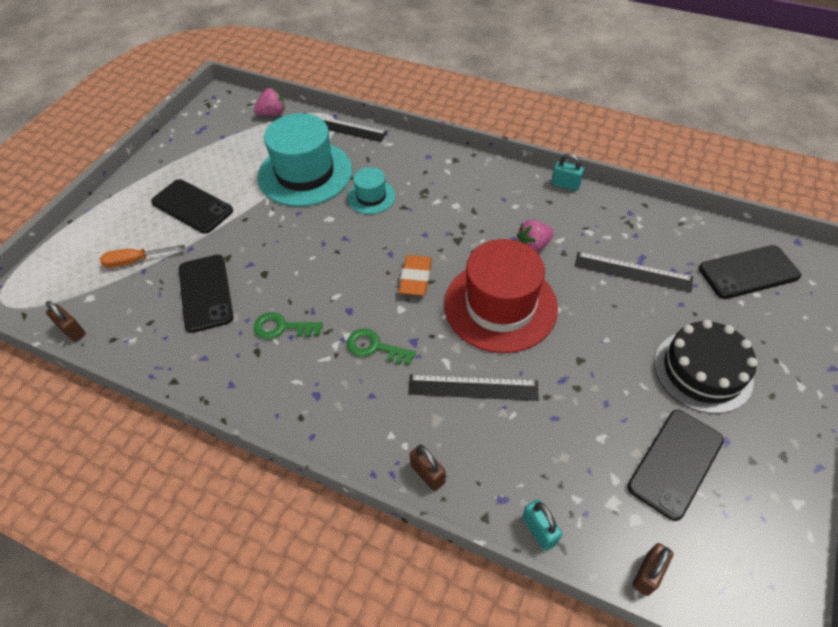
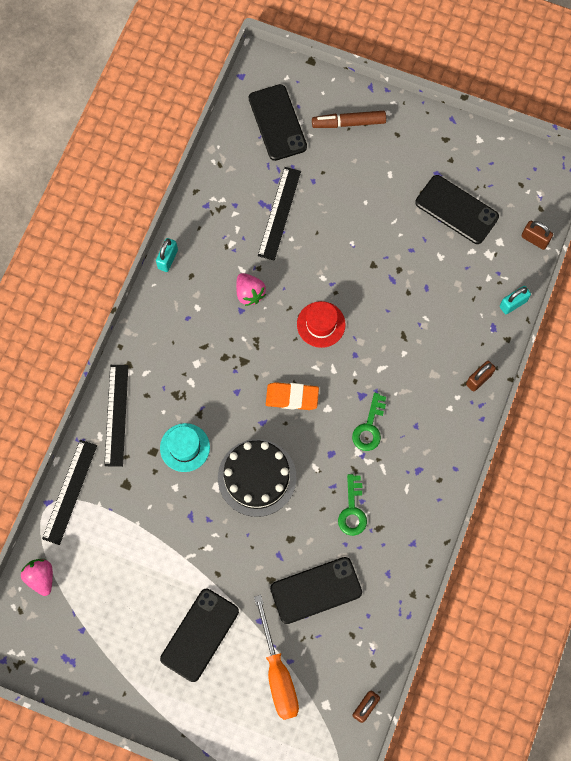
camera: 95 degrees left, 20 degrees up
(136, 261) = (278, 673): orange screwdriver -> orange screwdriver, size x1.51
(305, 173) = (148, 521): turquoise hat -> none
(473, 387) = (403, 347): black ruler -> black ruler (116, 415)
(500, 306) = (321, 324): red hat -> red hat, size x0.49
(703, 371) = (378, 177): black cake -> black cake (257, 477)
(771, 342) = (349, 123): none -> brown marker

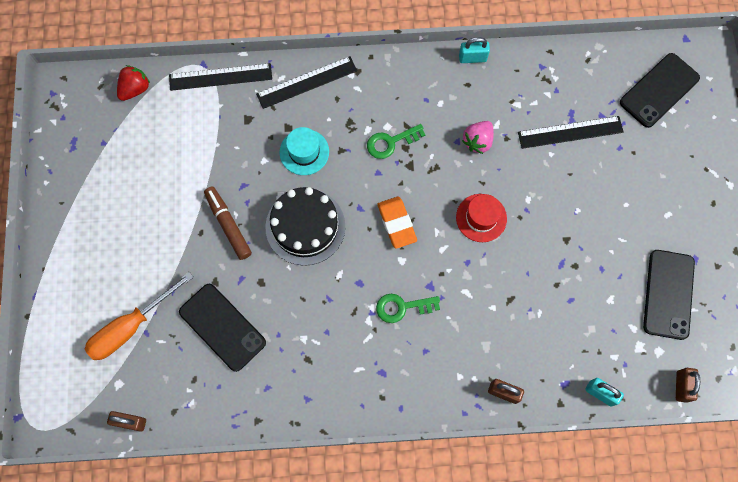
camera: 65 degrees right, 0 degrees up
(41, 577) = (135, 89): pink strawberry -> red strawberry
(199, 635) = (138, 242): black phone -> none
(349, 123) = (698, 153): brown marker -> brown marker (228, 225)
(352, 510) = (314, 327): green key -> green key (391, 142)

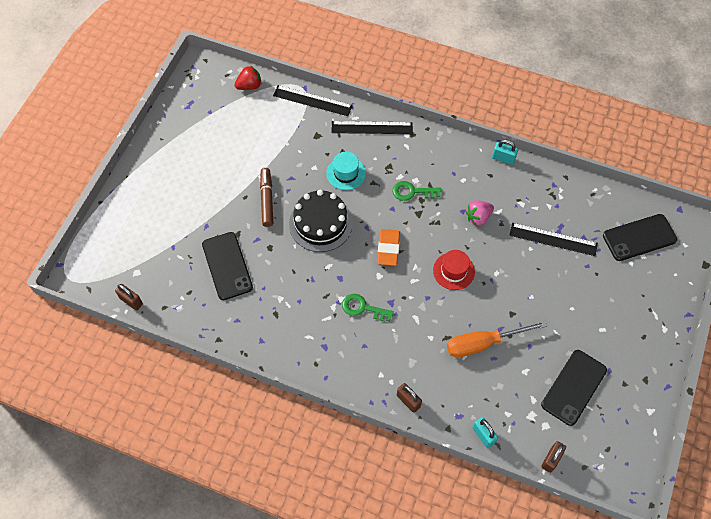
camera: 25 degrees right, 10 degrees down
(131, 327) = (165, 238): orange screwdriver -> orange screwdriver (483, 343)

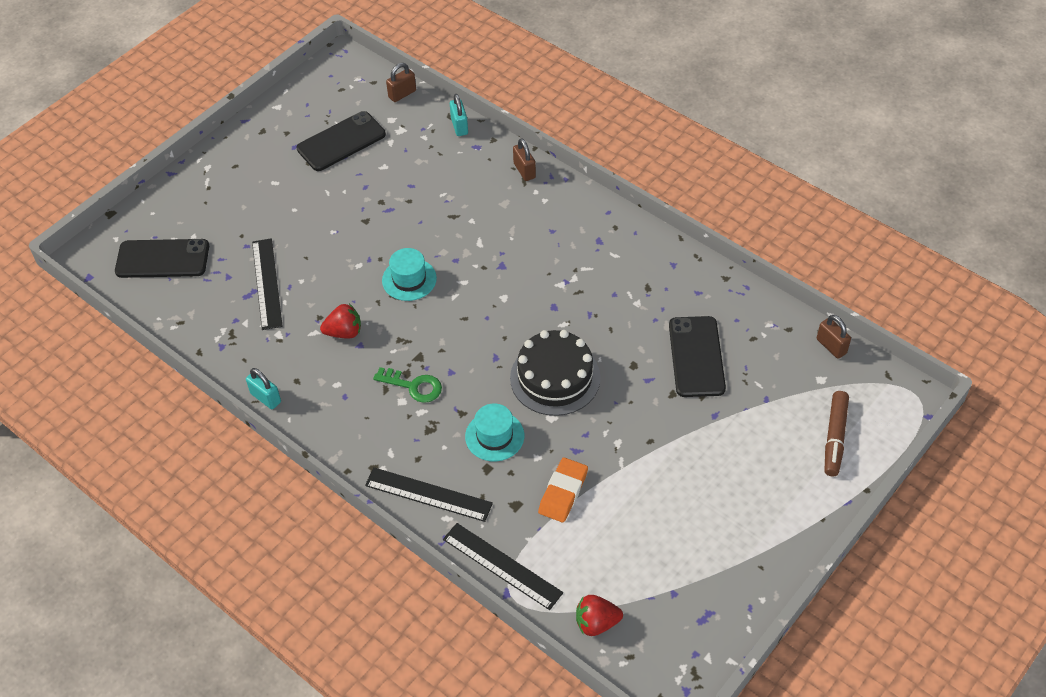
camera: 160 degrees left, 10 degrees down
(267, 200) = (620, 428): brown marker -> brown marker (835, 437)
(363, 308) = (538, 268): green key -> none
(388, 249) = (478, 324): orange eraser -> orange eraser (563, 492)
(453, 271) = (409, 279): red hat -> turquoise hat
(478, 217) = (344, 332): pink strawberry -> red strawberry
(483, 343) = (415, 201): orange screwdriver -> none
(553, 239) = (266, 283): black ruler -> black ruler turned 45 degrees clockwise

